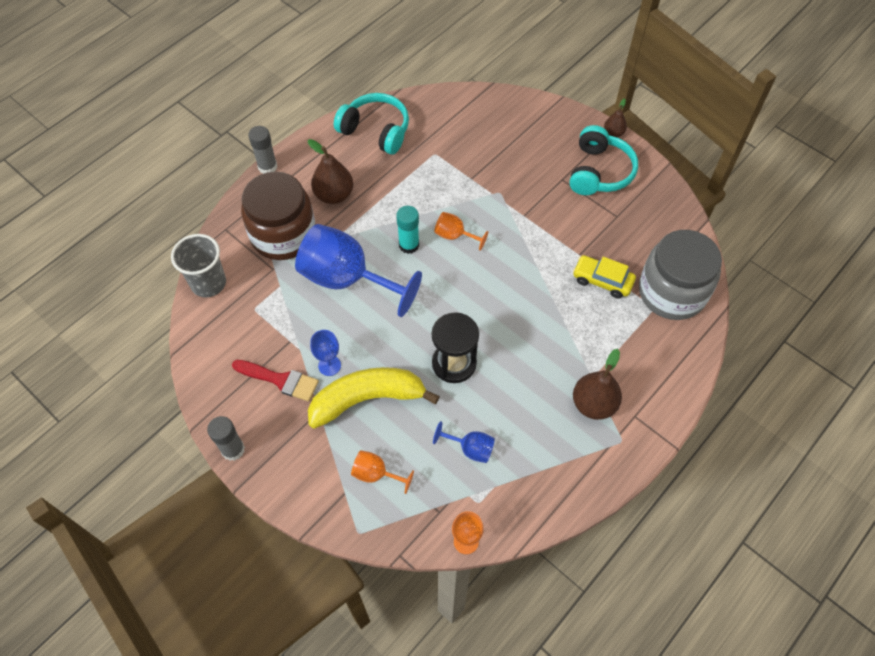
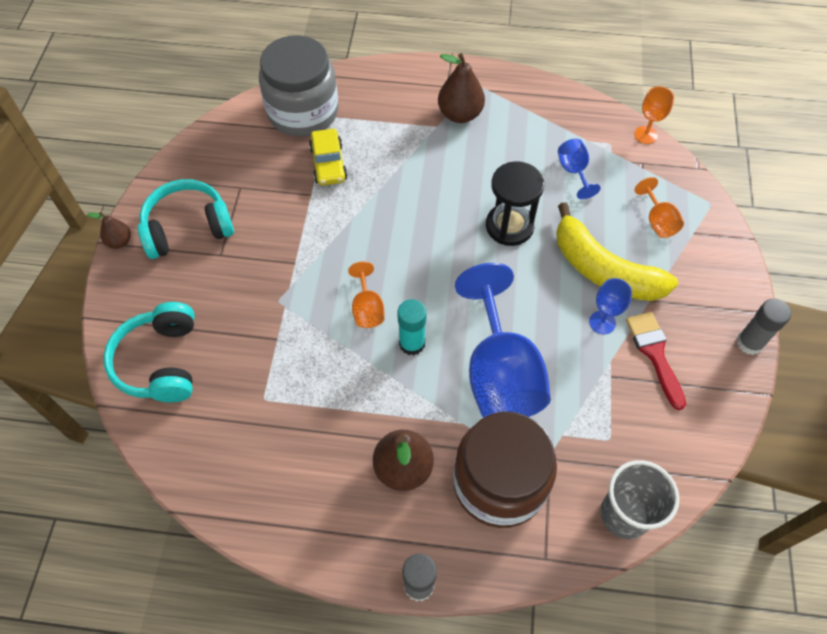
camera: 125 degrees left, 0 degrees up
(375, 131) = (270, 491): turquoise headphones -> turquoise headphones (161, 362)

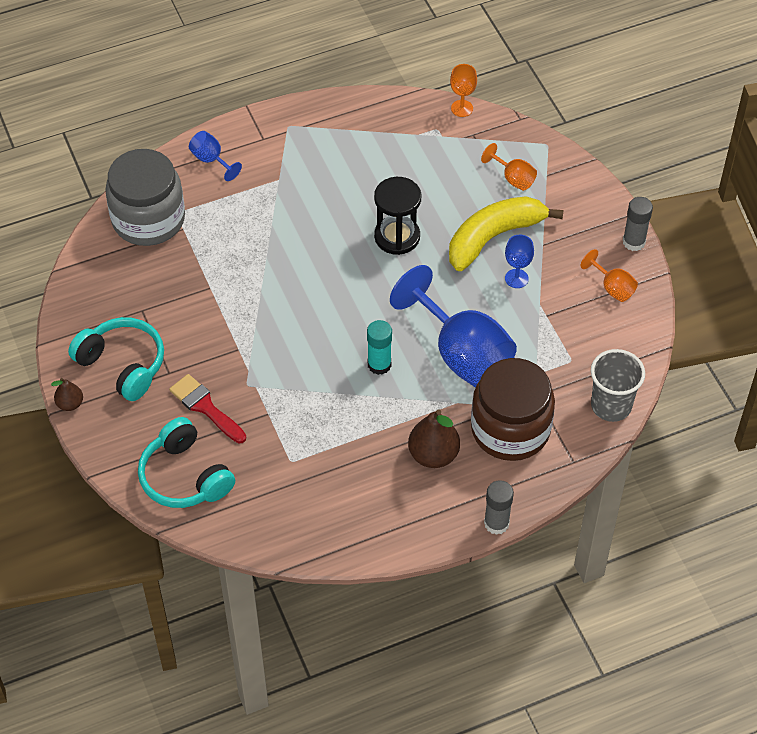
camera: 30 degrees left, 5 degrees down
(188, 228) = (122, 365): turquoise headphones -> turquoise headphones turned 90 degrees clockwise
(328, 164) = (206, 254): yellow car -> none
(367, 308) = (325, 356): orange goblet -> orange goblet (612, 287)
(460, 114) = (292, 159): brown pear -> none
(574, 171) = (421, 167): blue goblet -> blue goblet (211, 160)
(603, 270) = (493, 237): yellow banana -> yellow banana turned 135 degrees clockwise
(655, 354) = (569, 283): red brush -> red brush (205, 407)

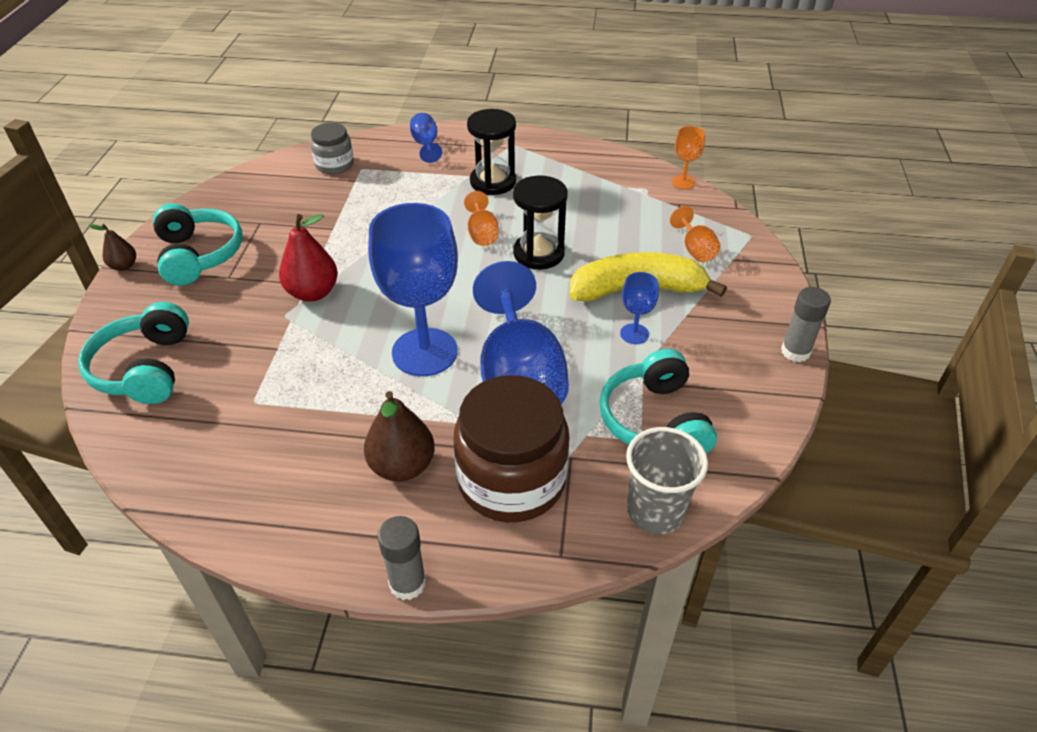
camera: 30 degrees right, 10 degrees down
(148, 219) = (334, 165): grey jar -> grey jar, size x0.53
(205, 407) = (228, 318): red brush -> none
(250, 355) = (313, 293): none -> red pear
(304, 177) = (493, 182): none -> black hourglass
(379, 364) = (424, 352): turquoise glue stick -> blue goblet
(572, 342) = (655, 420): none -> turquoise headphones
(612, 287) = (741, 385): orange goblet -> orange goblet (482, 233)

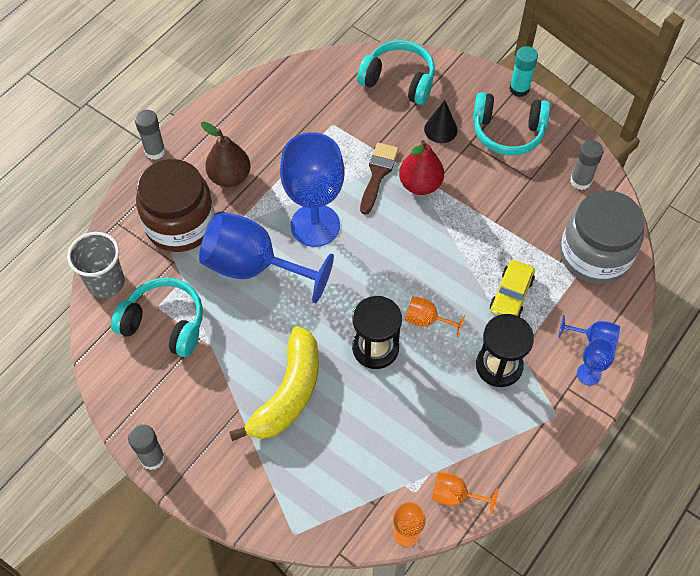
camera: 120 degrees right, 15 degrees up
(124, 266) = (519, 89): brown pear -> turquoise glue stick
(218, 304) = (440, 129): none -> black cone
(246, 193) = (580, 181): none -> grey glue stick
(316, 330) = (378, 174): none -> brown brush
(334, 165) = (594, 255): grey jar -> grey jar, size x1.88
(414, 195) = (511, 295): none -> yellow car
(634, 334) = (244, 361): blue goblet -> blue goblet (588, 374)
(695, 249) = (306, 471): orange goblet -> orange goblet (455, 495)

